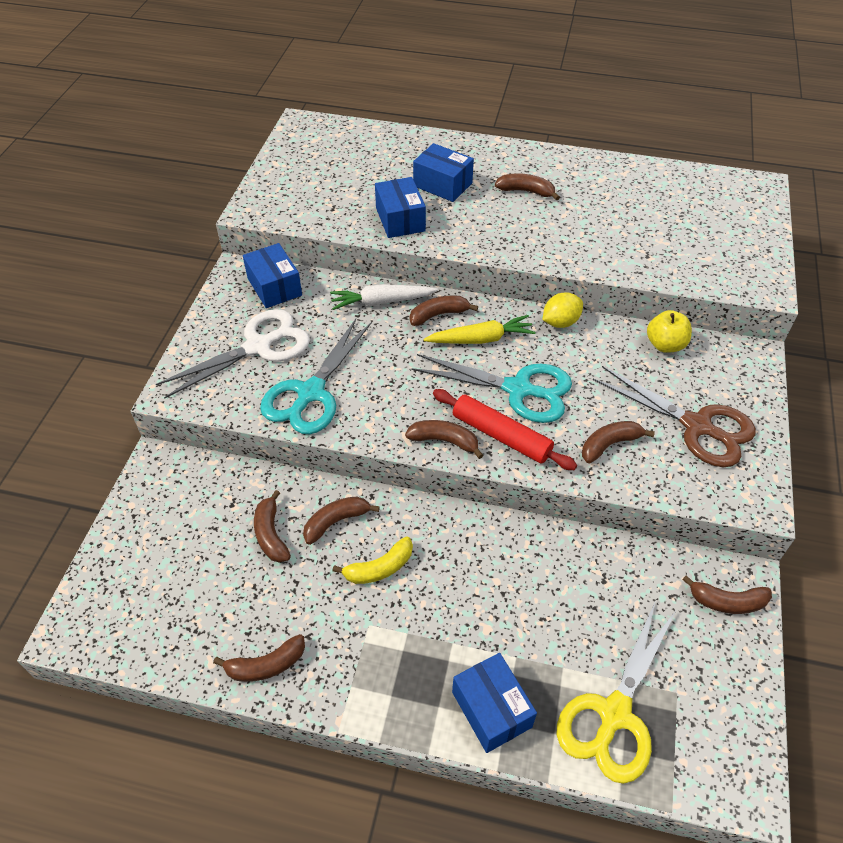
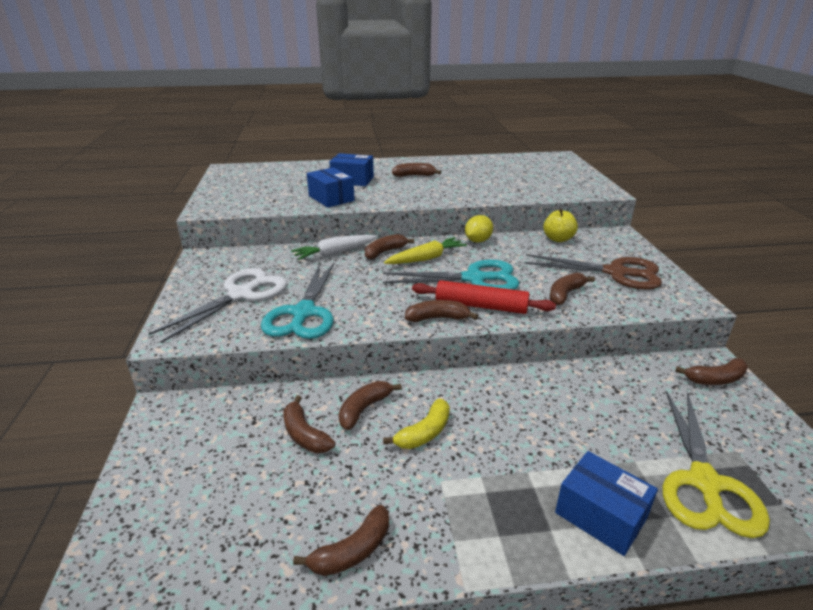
camera: 20 degrees left, 20 degrees down
(274, 287) = (239, 259): blue box -> none

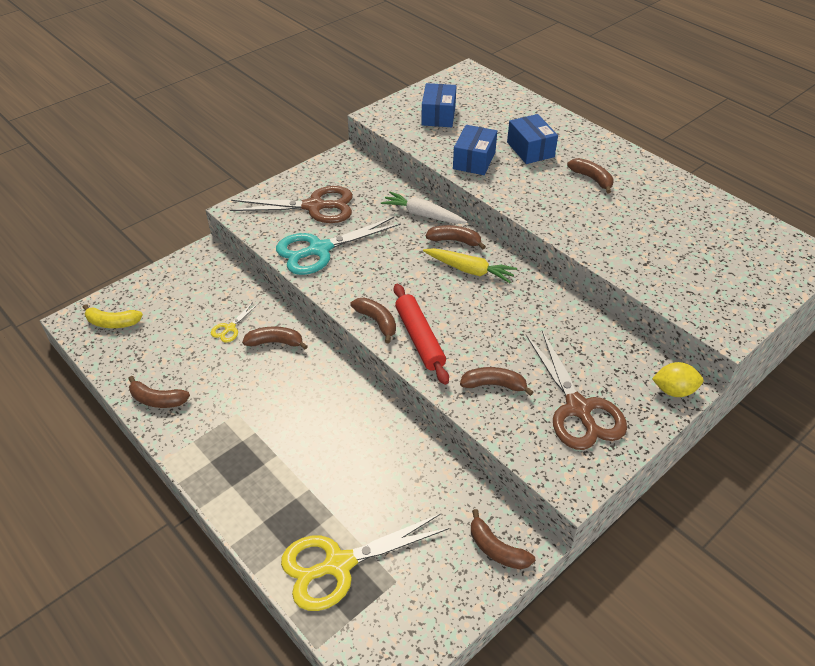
camera: 55 degrees right, 15 degrees up
(241, 295) = (314, 207): white scissors -> brown scissors
(304, 434) = (230, 328): brown banana -> yellow scissors
(424, 433) = (275, 384): yellow banana -> yellow banana (112, 323)
(474, 279) = (463, 315): turquoise scissors -> none
(478, 241) = (542, 286): yellow lemon -> yellow lemon (674, 390)
(558, 239) = (613, 341): yellow apple -> none
(600, 515) = (262, 509): blue box -> blue box (438, 115)

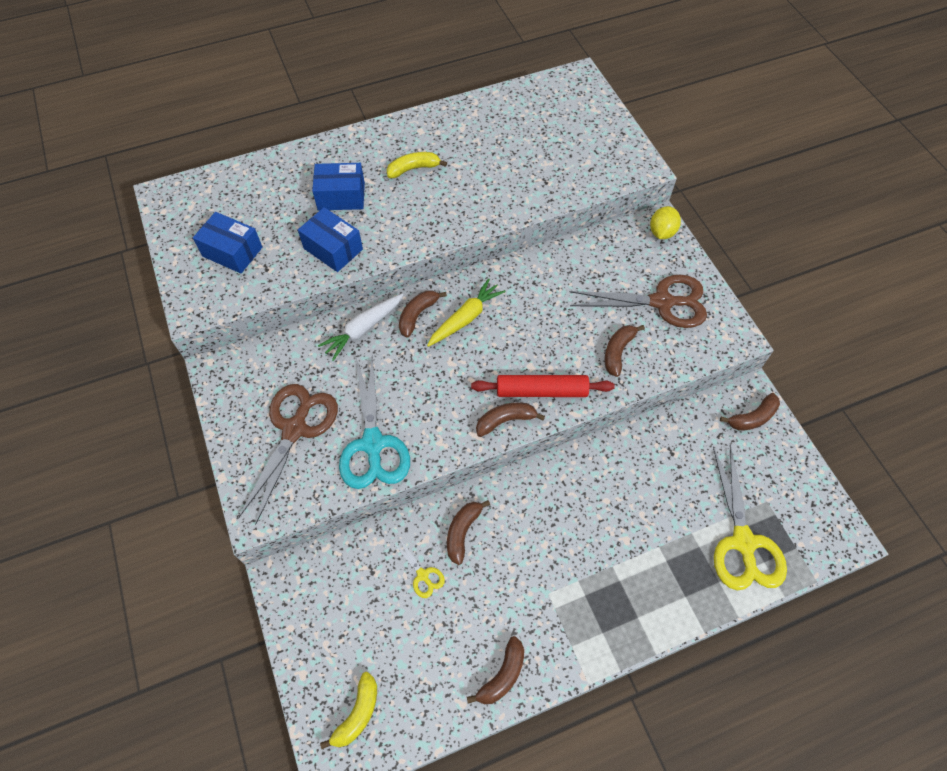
camera: 70 degrees left, 15 degrees up
(592, 179) = (413, 169): brown banana -> yellow banana

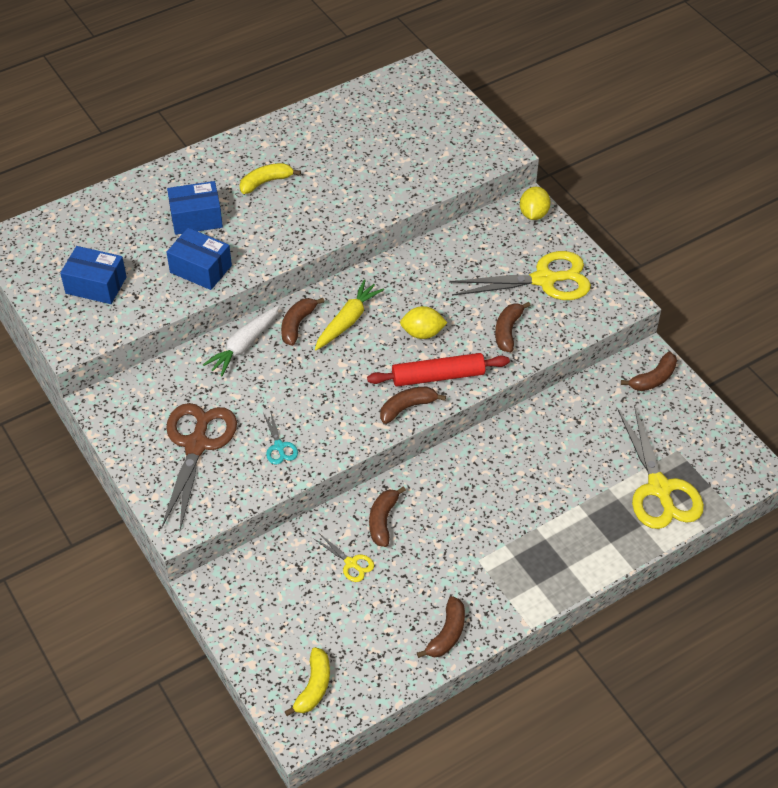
camera: 10 degrees left, 10 degrees down
(373, 444) = (279, 446): turquoise scissors -> turquoise scissors, size x0.45
(534, 342) = (422, 333): none -> yellow lemon
(662, 302) = (544, 280): brown scissors -> yellow scissors

